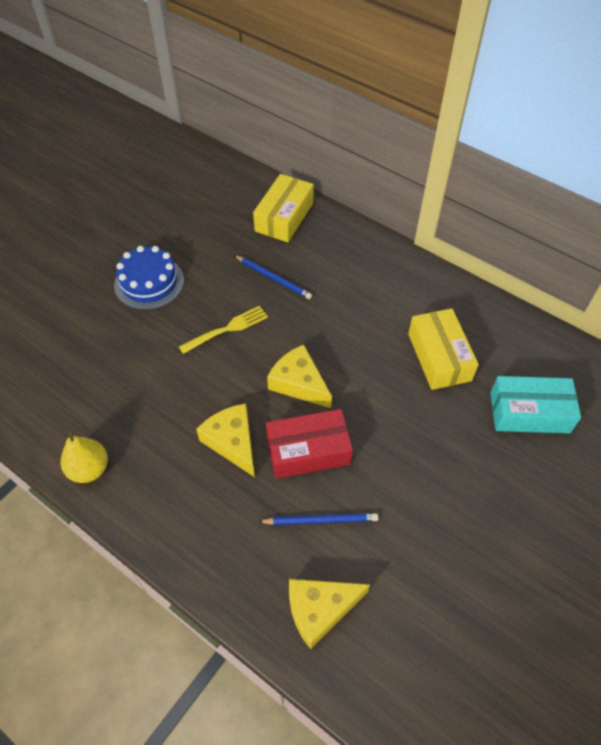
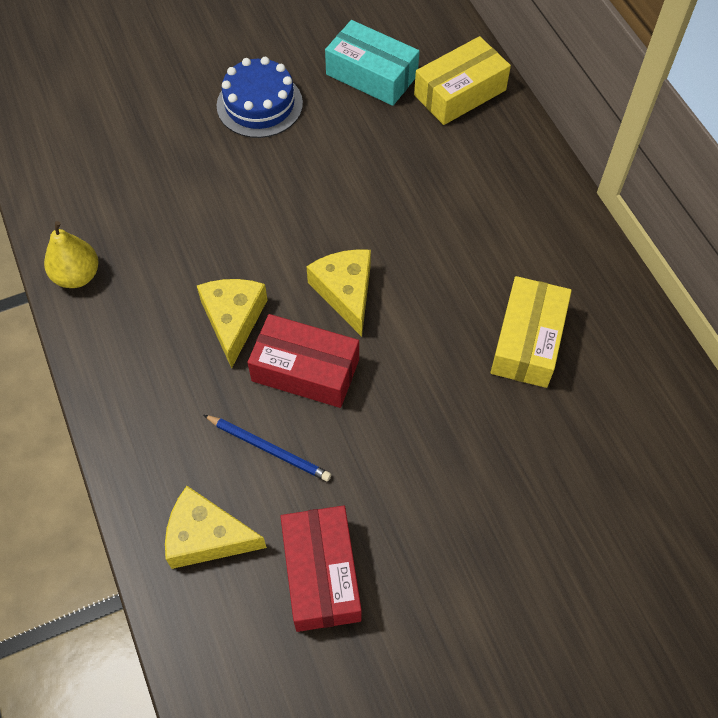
camera: 30 degrees right, 5 degrees up
(227, 329) = (308, 195): yellow fork -> none
(273, 278) = (398, 160): blue pencil -> none
(418, 588) = (321, 574): none -> red box
(529, 412) = (590, 458): turquoise box -> turquoise box (371, 75)

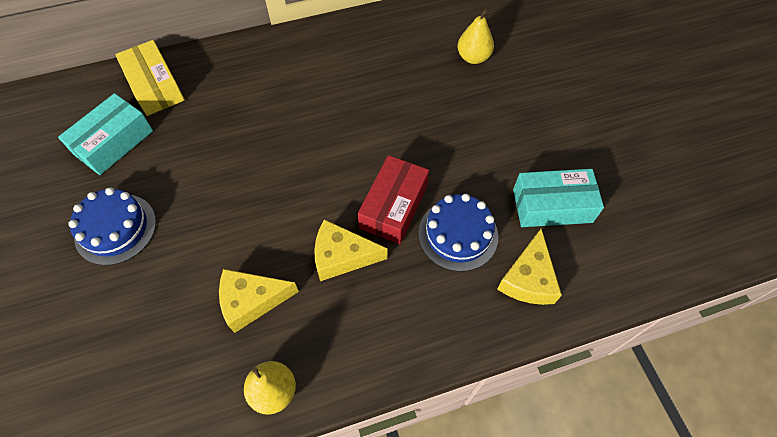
camera: 85 degrees left, 0 degrees up
(268, 448) = (458, 234): blue pencil -> blue cake
(321, 574) = (552, 205): red box -> turquoise box
(345, 292) = (328, 176): yellow cheese -> yellow cheese (252, 301)
(528, 341) = (384, 75): yellow box -> none
(590, 464) = (473, 57): none -> yellow pear

